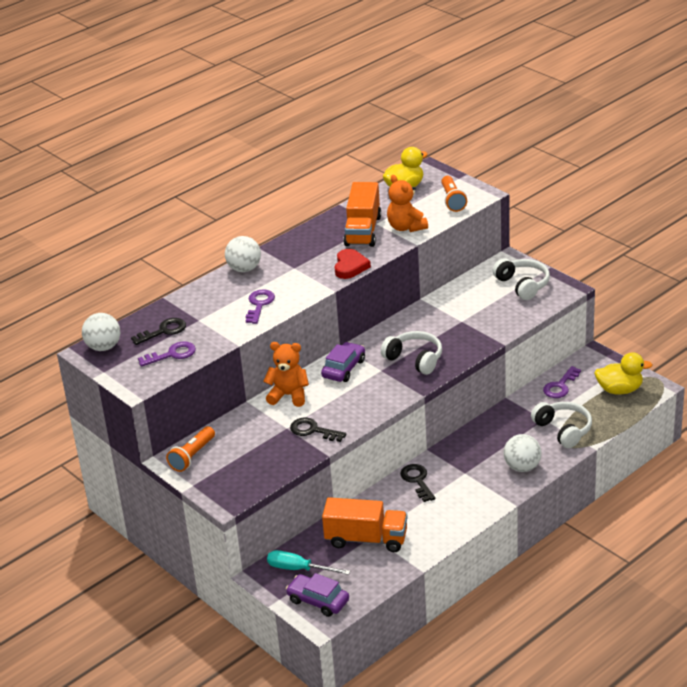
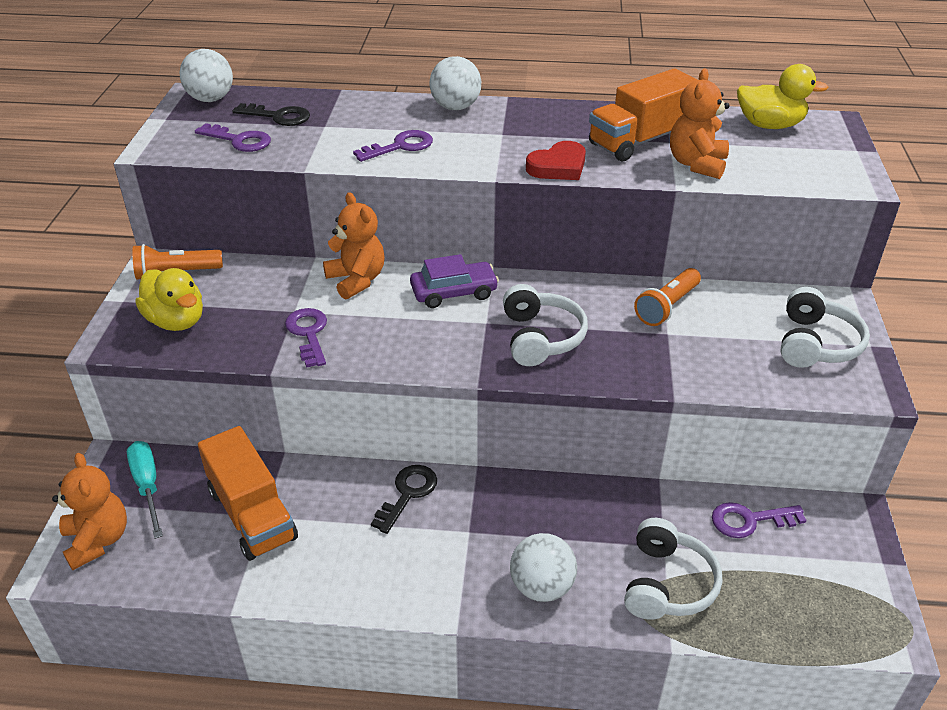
camera: 45 degrees right, 5 degrees up
(313, 430) = (308, 334): black key -> purple key
(318, 601) = (98, 540): purple car -> orange teddy bear
(452, 200) = (807, 168): orange flashlight -> orange flashlight (667, 307)
(619, 390) = (827, 594): yellow duck -> yellow duck (176, 321)

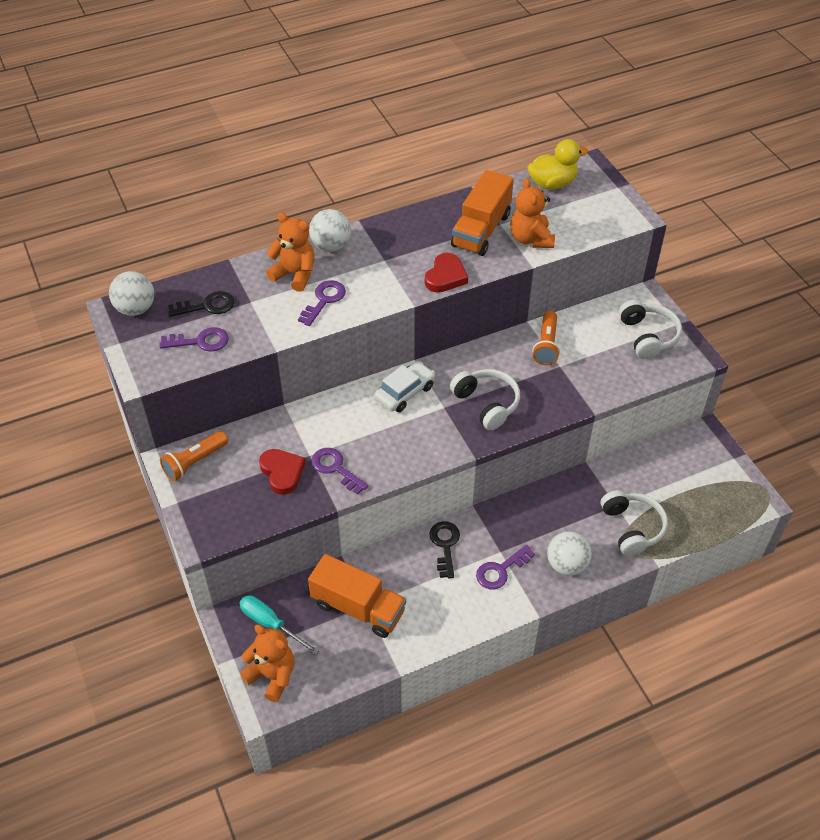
camera: 30 degrees left, 10 degrees up
(176, 321) = (234, 500): yellow duck -> none
(250, 315) = (282, 472): none -> red heart
(356, 280) = (331, 411): orange teddy bear -> orange teddy bear (295, 274)
(454, 292) = (405, 392): purple car -> white car
(749, 520) = (652, 465): purple key -> purple key (501, 570)

